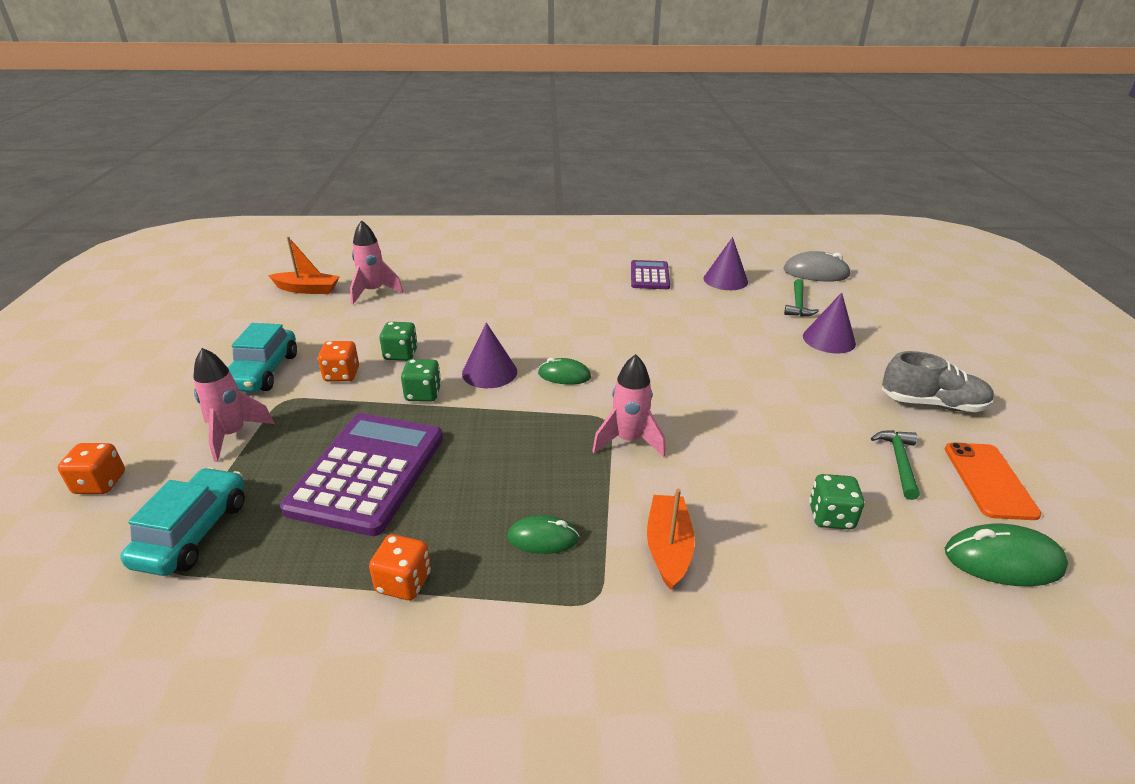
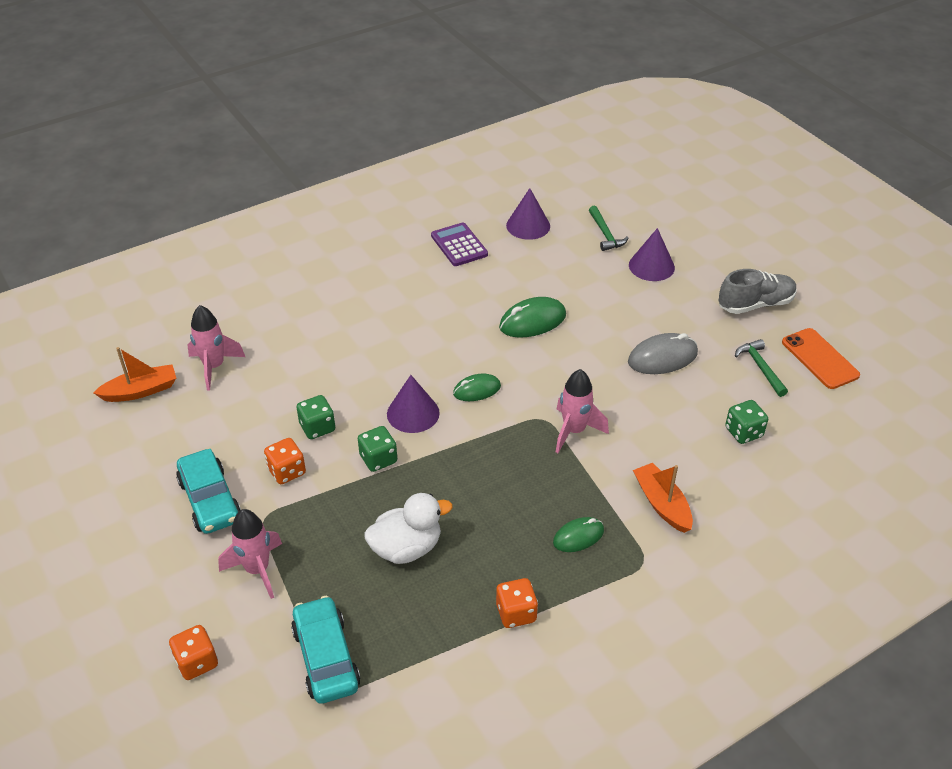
camera: 30 degrees left, 10 degrees up
(368, 472) = (406, 548): purple calculator -> white duck
(816, 273) = (596, 188): grey mouse -> grey mouse (662, 358)
(1003, 560) = (853, 418): green mouse -> green mouse (532, 321)

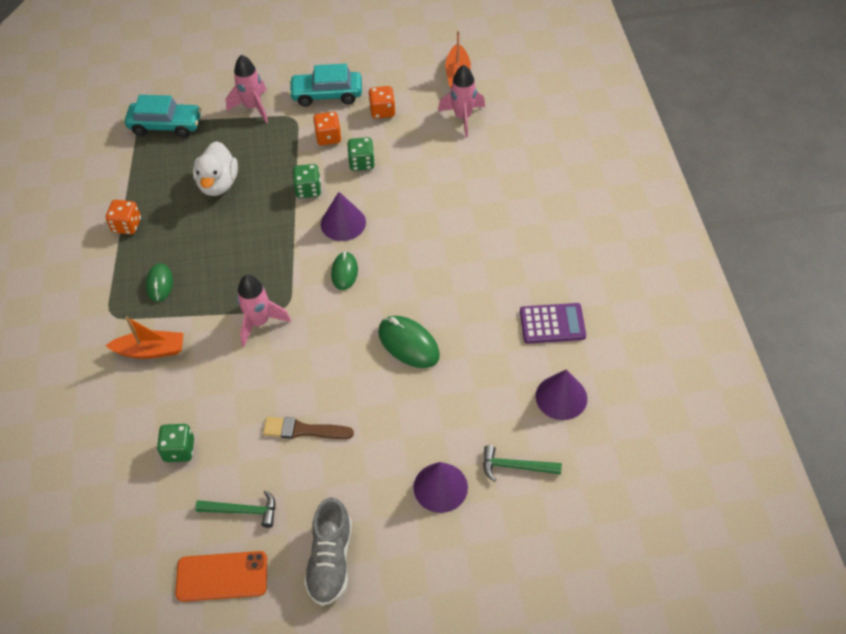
camera: 115 degrees right, 10 degrees up
(197, 662) = (205, 70): orange dice -> orange dice (382, 111)
(532, 321) = (408, 344): green mouse -> green mouse turned 45 degrees counterclockwise
(662, 358) = (303, 430): grey mouse -> brown brush

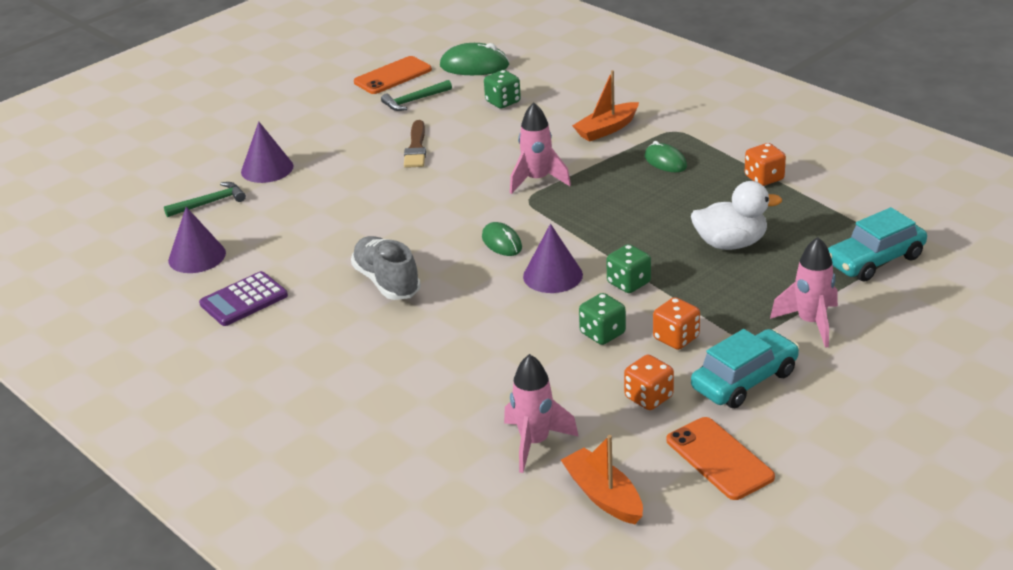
camera: 145 degrees right, 20 degrees down
(218, 184) = (730, 243): white duck -> white duck turned 120 degrees clockwise
(303, 430) = (416, 148): brown brush -> brown brush turned 120 degrees clockwise
(330, 560) = (321, 109): grey shoe -> grey shoe (387, 282)
(387, 64) = (719, 459): none -> orange phone
(408, 344) = (379, 226): green mouse -> green mouse (474, 66)

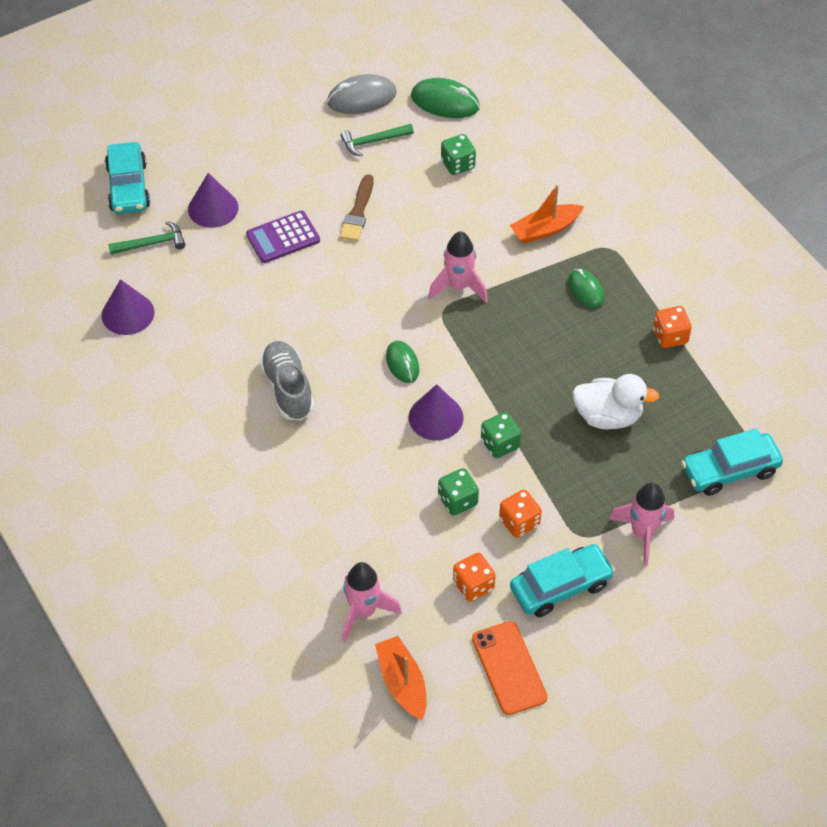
camera: 10 degrees right, 20 degrees up
(175, 169) = (128, 187): none -> turquoise car
(244, 300) = (158, 380): purple calculator -> purple calculator (283, 237)
(393, 76) = (361, 98): orange phone -> grey mouse

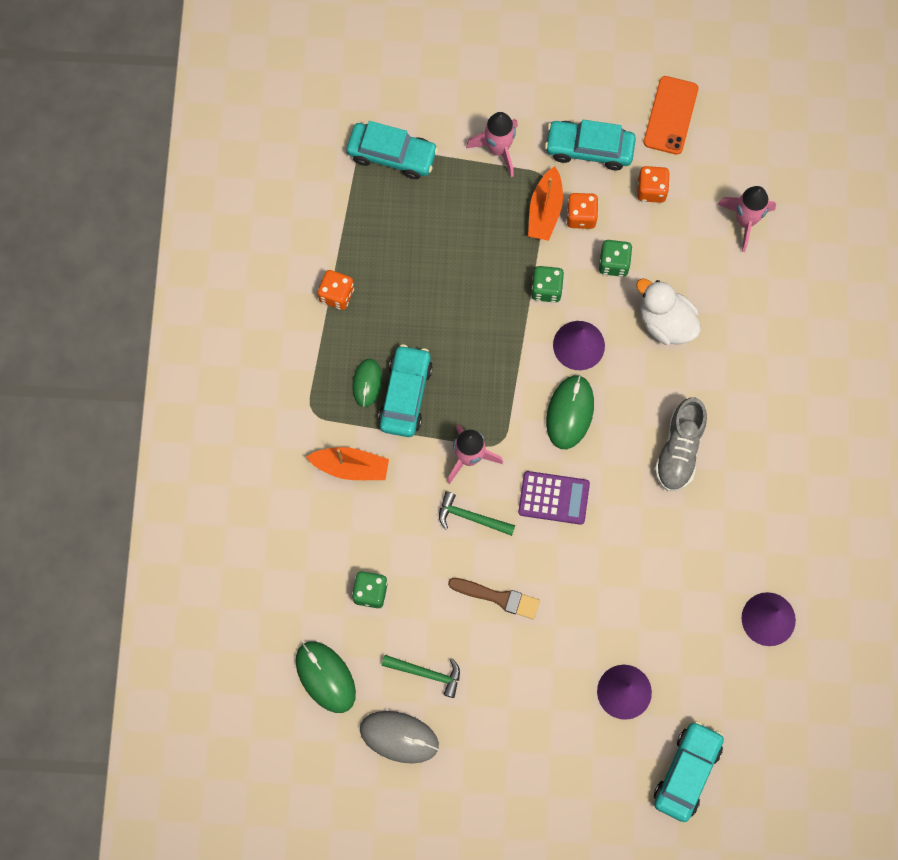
camera: 145 degrees left, 20 degrees up
(152, 243) = (703, 686): green hammer -> green hammer (471, 517)
(283, 237) = (583, 613): purple calculator -> purple calculator (553, 498)
(358, 212) = (498, 597): brown brush -> brown brush turned 60 degrees clockwise
(402, 363) = (570, 413): green mouse -> green mouse, size x1.54
(402, 683) = (752, 152): orange boat -> orange boat (545, 210)
(548, 299) = (405, 395): none -> turquoise car
(608, 416) = (445, 258): white duck -> white duck (665, 322)

